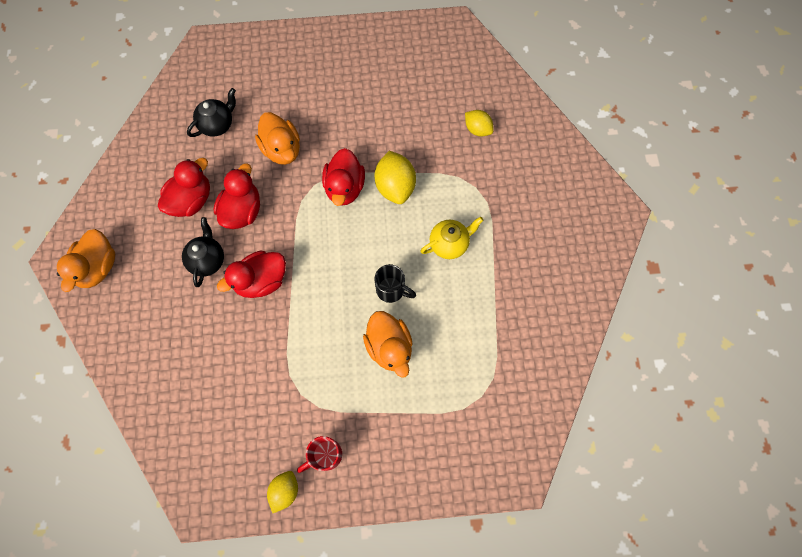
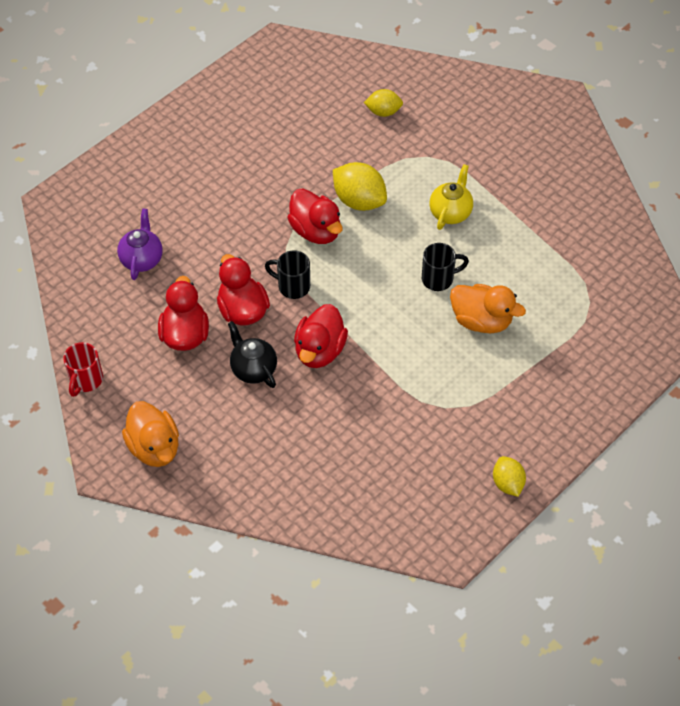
camera: 40 degrees left, 15 degrees down
(217, 125) = (142, 259): black teapot -> purple teapot
(282, 149) = (226, 239): orange duck -> none
(290, 218) = (292, 286): none -> black mug
(325, 455) = (512, 434): red mug -> red mug (86, 380)

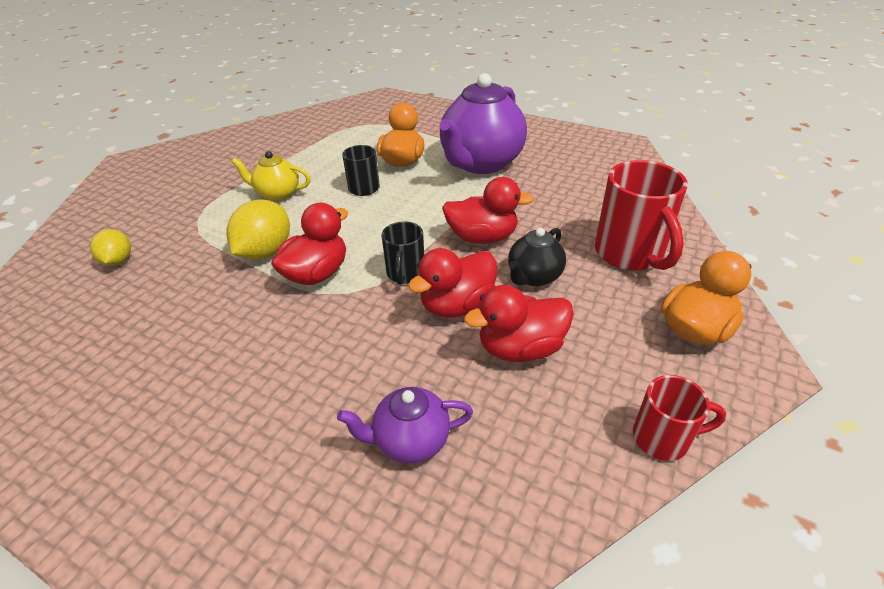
camera: 105 degrees left, 15 degrees down
(252, 450) = (630, 254): none -> red mug
(453, 389) = (480, 163): none -> purple teapot
(507, 483) = (549, 132): yellow lemon -> none

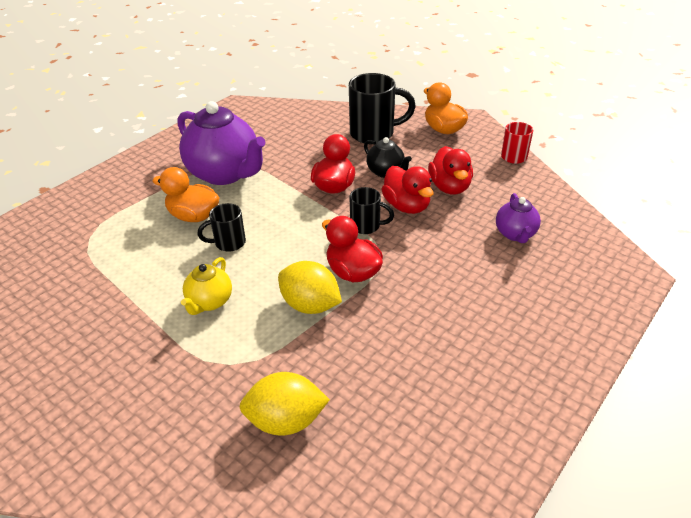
camera: 80 degrees left, 0 degrees up
(118, 261) = (286, 421): yellow lemon -> yellow lemon, size x1.62
(630, 254) = (374, 133): red mug -> black mug

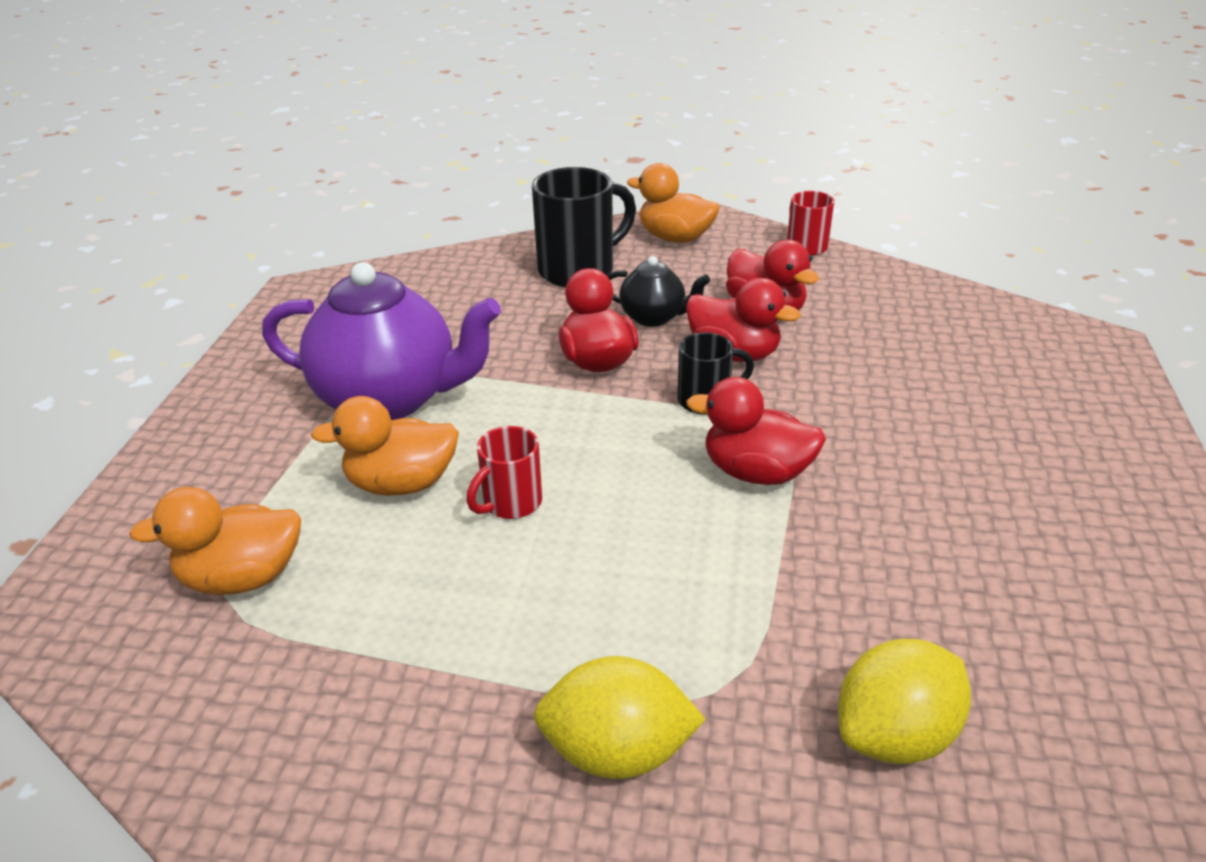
camera: 30 degrees left, 5 degrees down
(100, 234) = (242, 578): none -> orange duck
(209, 302) = (575, 609): yellow teapot -> none
(229, 243) = (511, 503): black mug -> red mug
(310, 305) = (744, 545): yellow lemon -> yellow lemon (617, 752)
(515, 234) = (915, 343): purple teapot -> none

